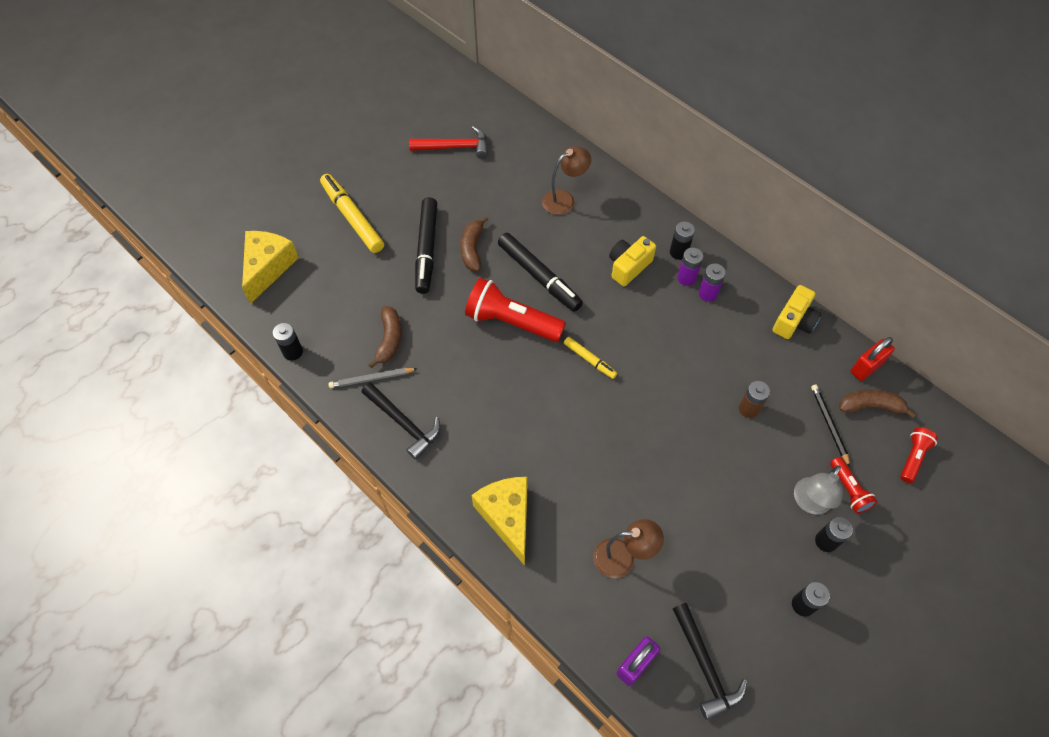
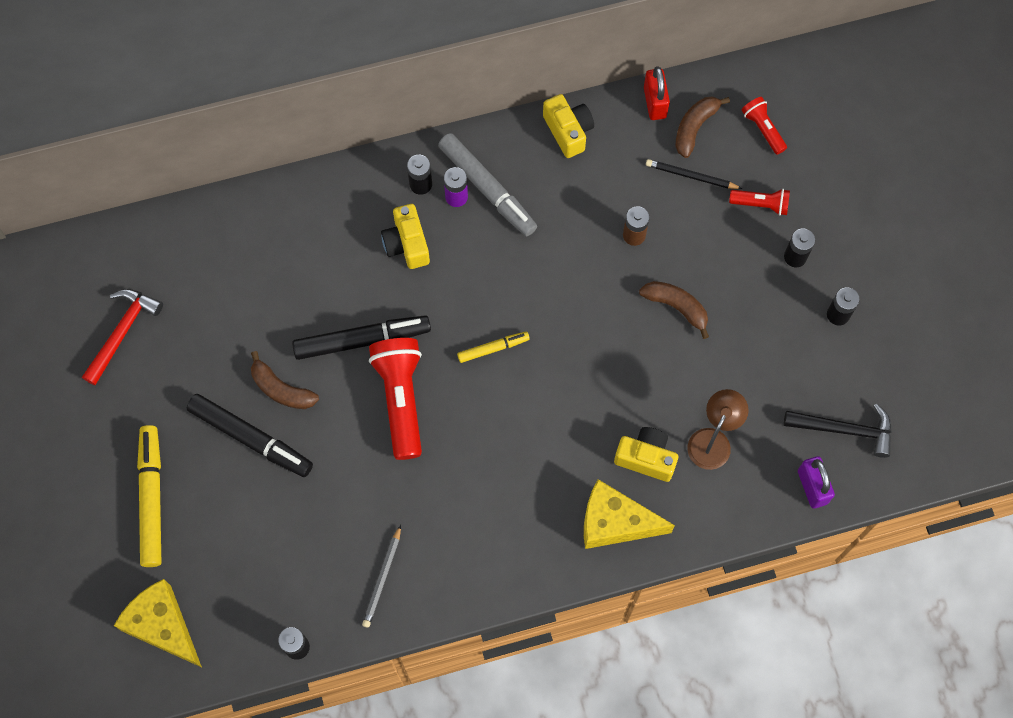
camera: 60 degrees left, 10 degrees up
(352, 218) = (152, 498): yellow marker -> yellow marker turned 90 degrees clockwise
(389, 340) = (345, 537): brown banana -> brown banana (676, 307)
(403, 423) = (455, 571): black hammer -> none
(511, 322) = (401, 399): red flashlight -> red flashlight turned 120 degrees clockwise
(564, 199) = (278, 256): brown lamp -> none
(574, 513) = (646, 458): none -> yellow camera
(708, 293) = (487, 189): purple battery -> grey marker
(809, 503) = (753, 246): grey lamp -> none

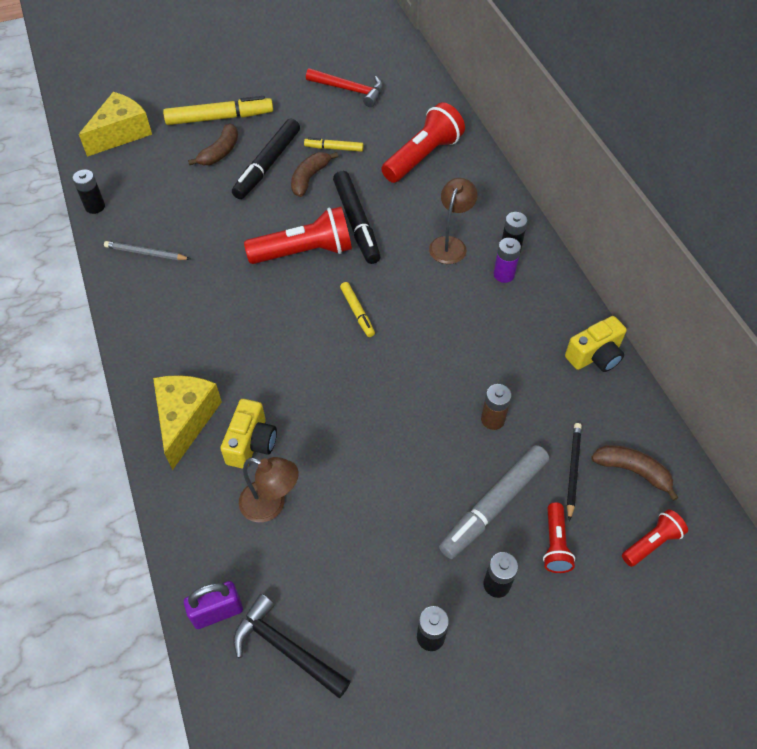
camera: 85 degrees right, 15 degrees down
(232, 358) = (334, 148): none -> yellow marker
(262, 257) = (422, 157): none -> red flashlight
(407, 244) = (450, 244): yellow camera -> brown lamp
(487, 189) = (517, 296): grey marker -> grey marker (494, 505)
(655, 102) = (651, 431): red padlock -> none
(676, 307) = (418, 463): brown banana -> brown banana (220, 152)
(844, 430) = (286, 648): black hammer -> black hammer turned 120 degrees clockwise

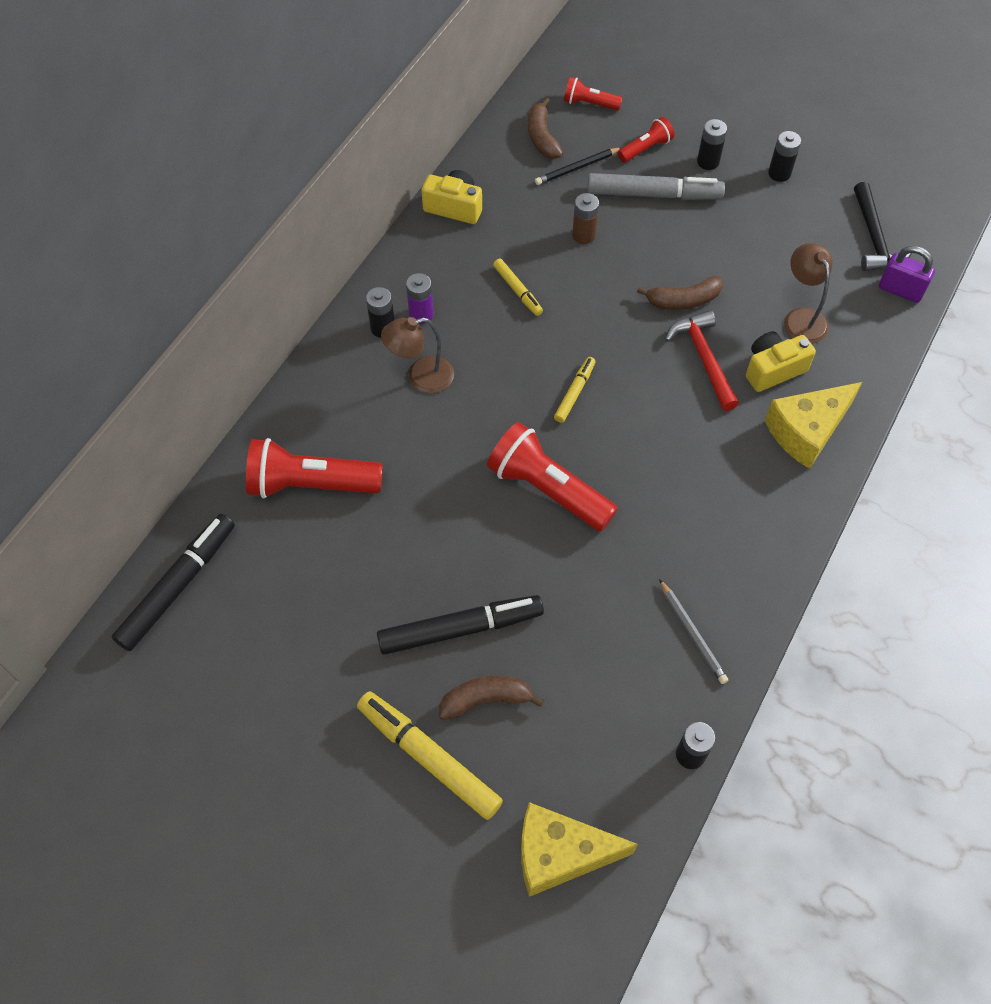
camera: 130 degrees left, 5 degrees up
(309, 178) = (442, 568): brown banana -> brown banana (683, 300)
(334, 148) = (372, 582): yellow marker -> yellow marker (517, 290)
(349, 90) = (249, 648): red hammer -> red hammer (704, 359)
(356, 222) = (466, 474): black marker -> black marker (178, 586)

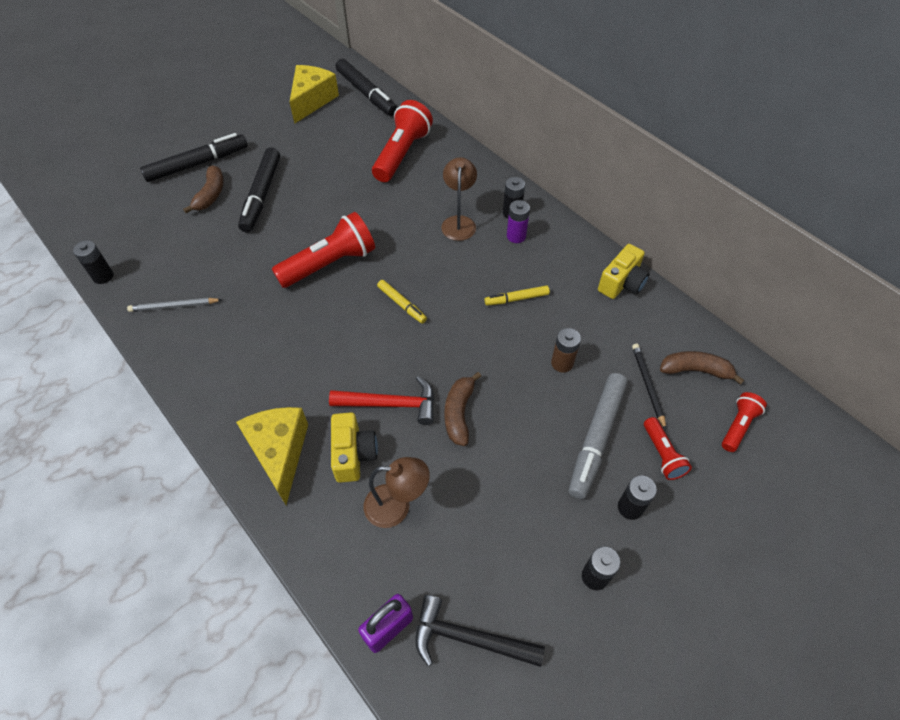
camera: 110 degrees right, 5 degrees down
(429, 758) = (197, 164): yellow marker -> black marker
(560, 854) = (103, 201): yellow cheese -> yellow cheese (312, 100)

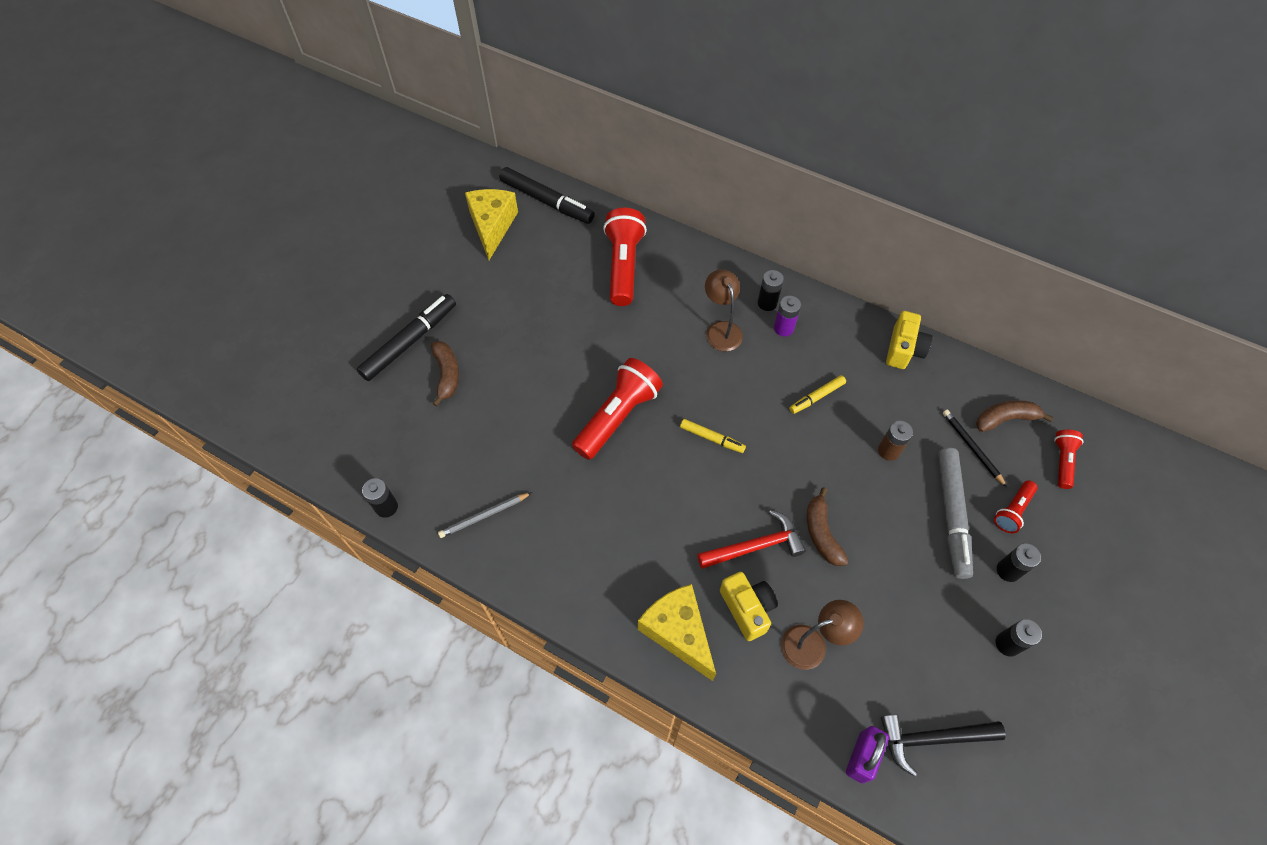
camera: 20 degrees left, 5 degrees up
(262, 195) = (502, 359): black marker -> none
(662, 454) = (1012, 511): red flashlight -> red flashlight turned 75 degrees clockwise

